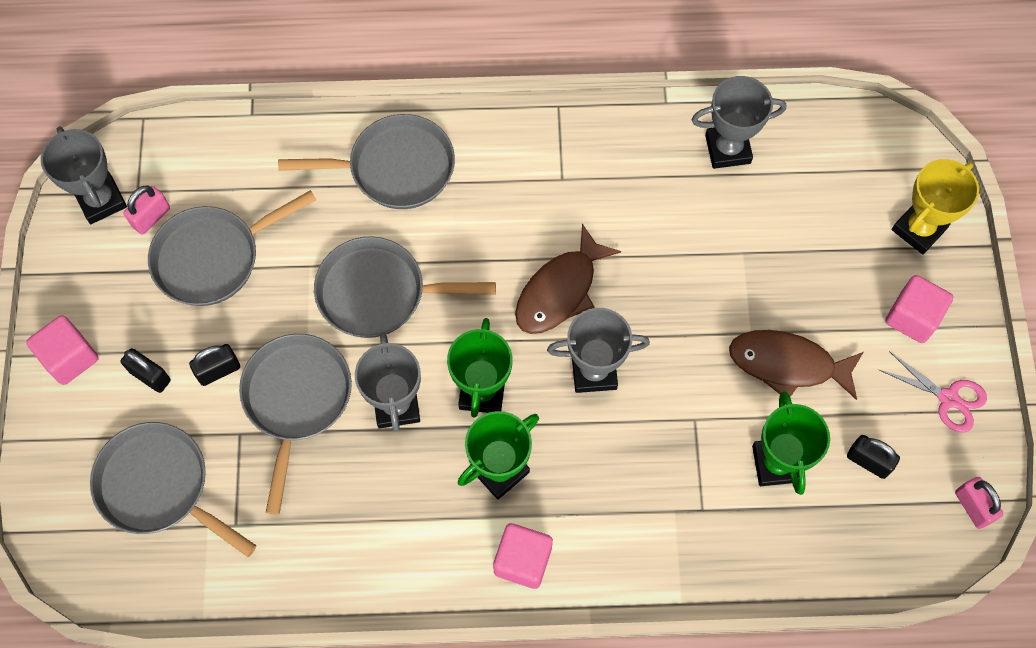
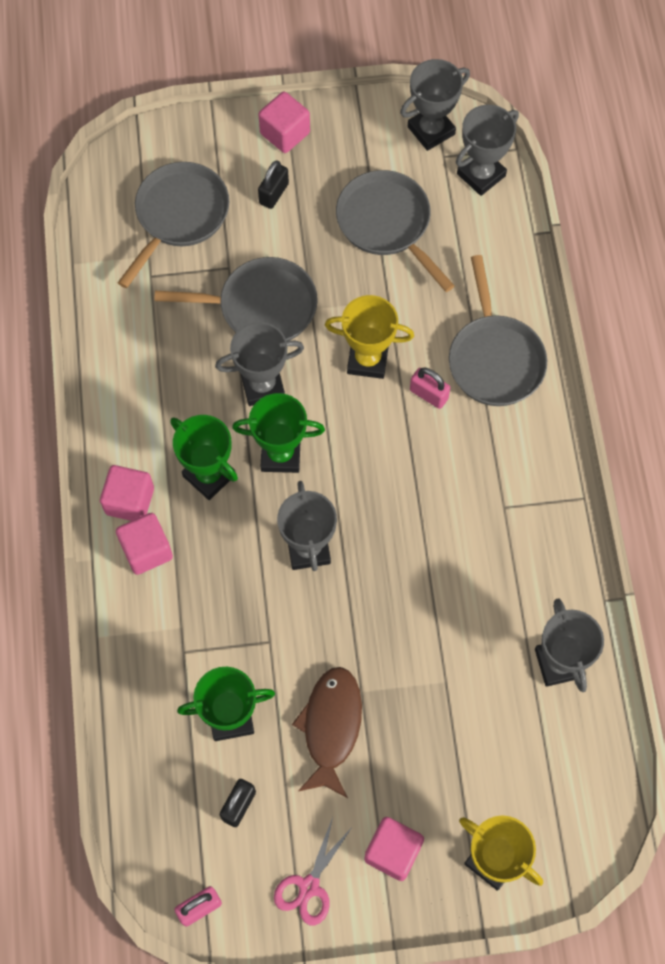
camera: 85 degrees right, 0 degrees up
(151, 217) = (419, 171): pink padlock -> pink padlock (428, 394)
(169, 156) = (481, 175): none -> grey trophy
(218, 370) = (283, 243): black padlock -> none
(379, 293) = (367, 360): grey pan -> yellow trophy
(560, 291) = (386, 513): brown fish -> none
(583, 544) = (146, 550): none -> pink cube

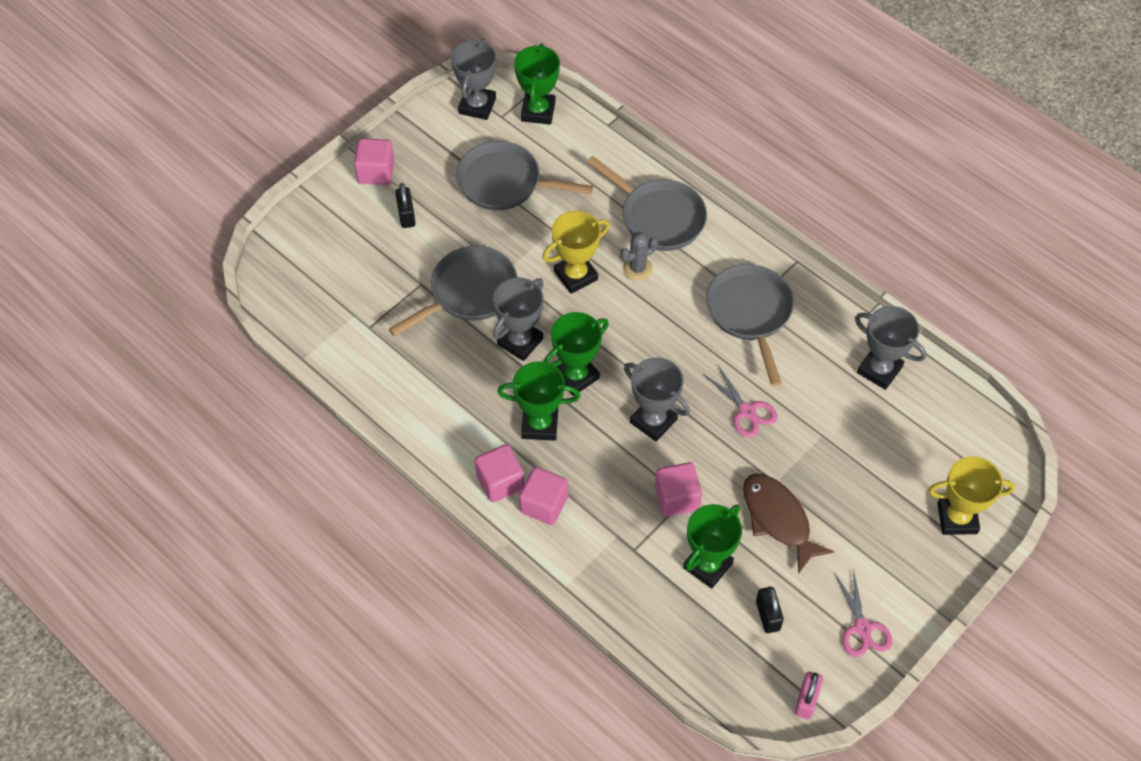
camera: 40 degrees left, 10 degrees down
(179, 216) = (351, 275): grey pan -> grey pan (750, 314)
(393, 851) = (892, 563): pink cube -> pink cube (677, 498)
(399, 606) = (747, 411): none -> pink scissors
(428, 394) = (637, 268): pink padlock -> grey cactus
(481, 175) = (538, 111): grey trophy -> green trophy

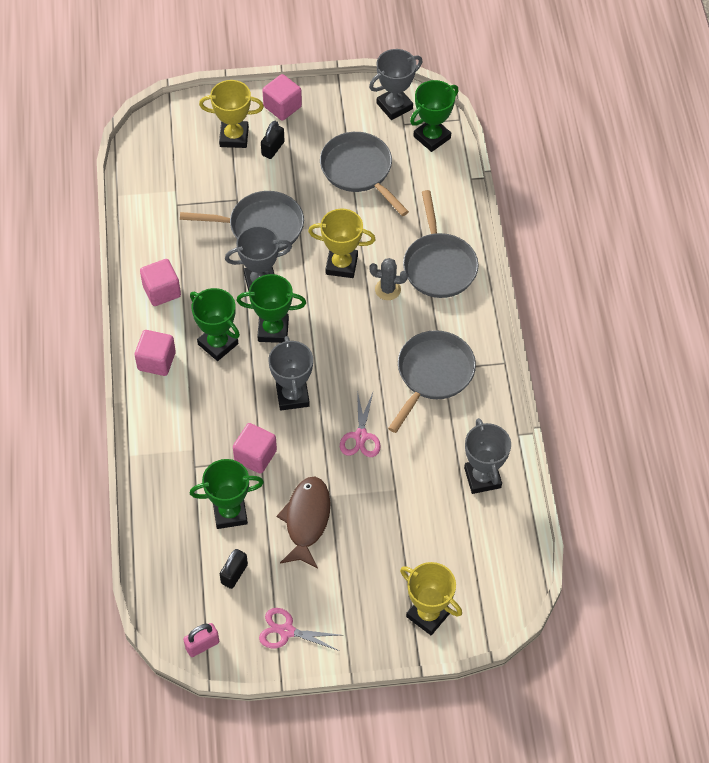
camera: 40 degrees right, 0 degrees up
(359, 229) = (234, 137): none -> yellow trophy
(544, 504) = (168, 395): pink cube -> pink cube (162, 291)
(862, 628) = (286, 631): pink scissors -> pink scissors turned 75 degrees clockwise

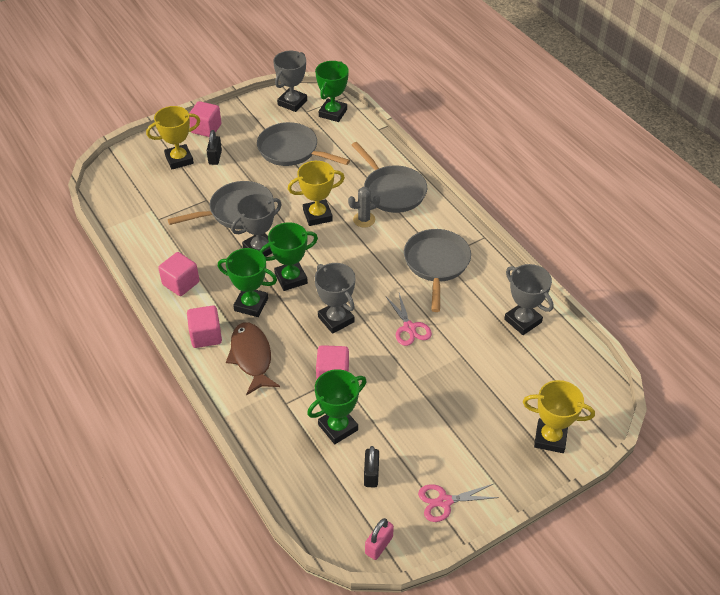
camera: 25 degrees left, 10 degrees down
(306, 520) = (405, 407): brown fish -> brown fish (251, 357)

